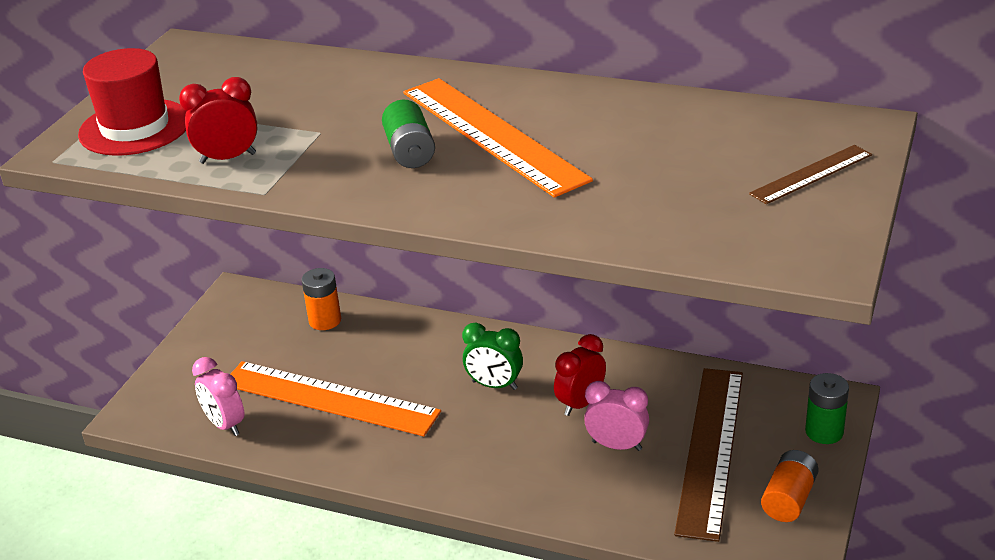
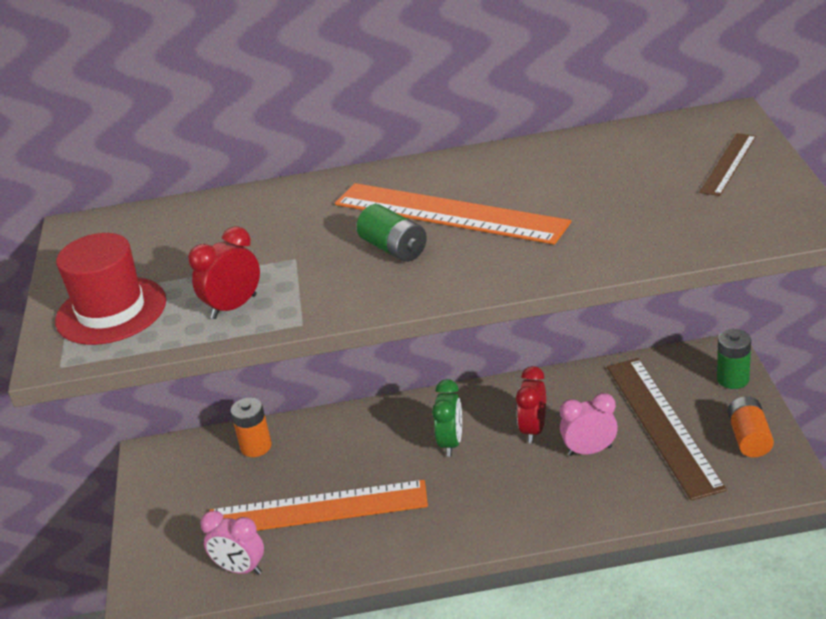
camera: 25 degrees left, 0 degrees up
(494, 385) = (451, 443): green clock -> green clock turned 75 degrees counterclockwise

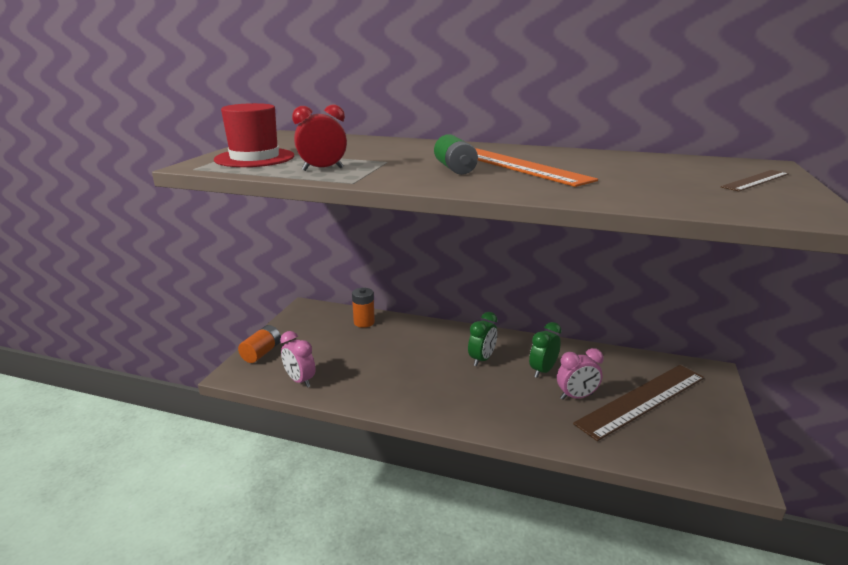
camera: 20 degrees right, 10 degrees down
(317, 509) = (371, 365): orange ruler -> none
(533, 430) = (542, 371): red clock -> green clock
(589, 451) = (576, 396): pink clock -> pink clock turned 150 degrees clockwise
(662, 425) = (642, 400): brown ruler -> brown ruler turned 45 degrees clockwise
(733, 379) = (714, 389): green battery -> none
(749, 438) = (712, 433): orange battery -> orange battery (261, 353)

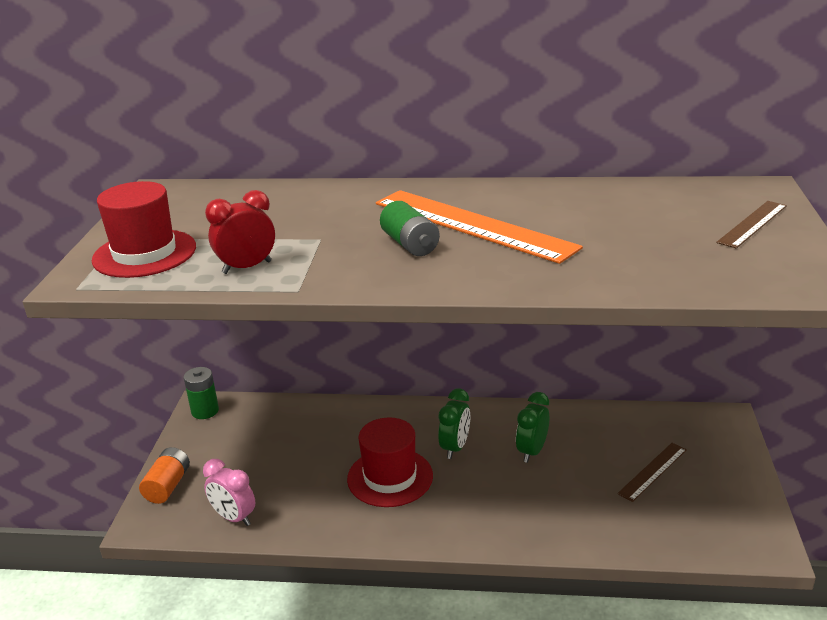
camera: 10 degrees left, 5 degrees up
(306, 310) = (205, 411): none -> green battery
(364, 322) = (289, 417): orange battery -> none
(425, 372) = (390, 477): none -> red hat
(576, 396) = (578, 480): pink clock -> none
(642, 400) = (652, 471): brown ruler -> brown ruler, size x0.50

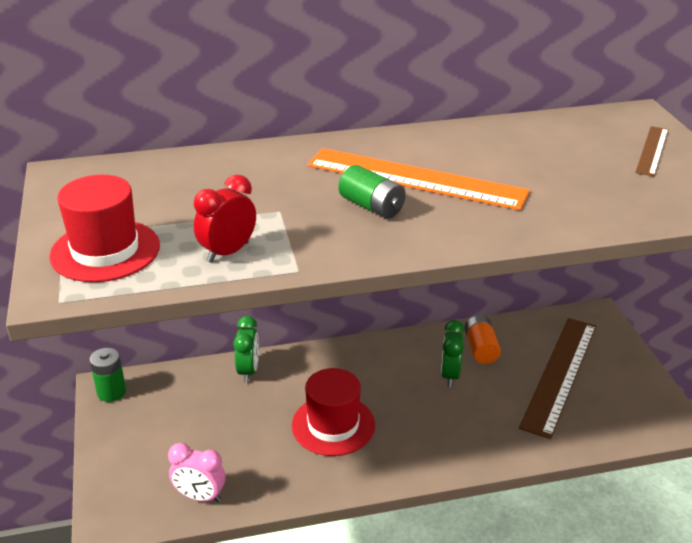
camera: 20 degrees left, 5 degrees up
(168, 486) = (113, 478): orange battery -> orange battery (481, 349)
(455, 448) = (380, 384): green clock -> green clock (248, 371)
(652, 471) = (559, 374): brown ruler -> brown ruler, size x1.98

